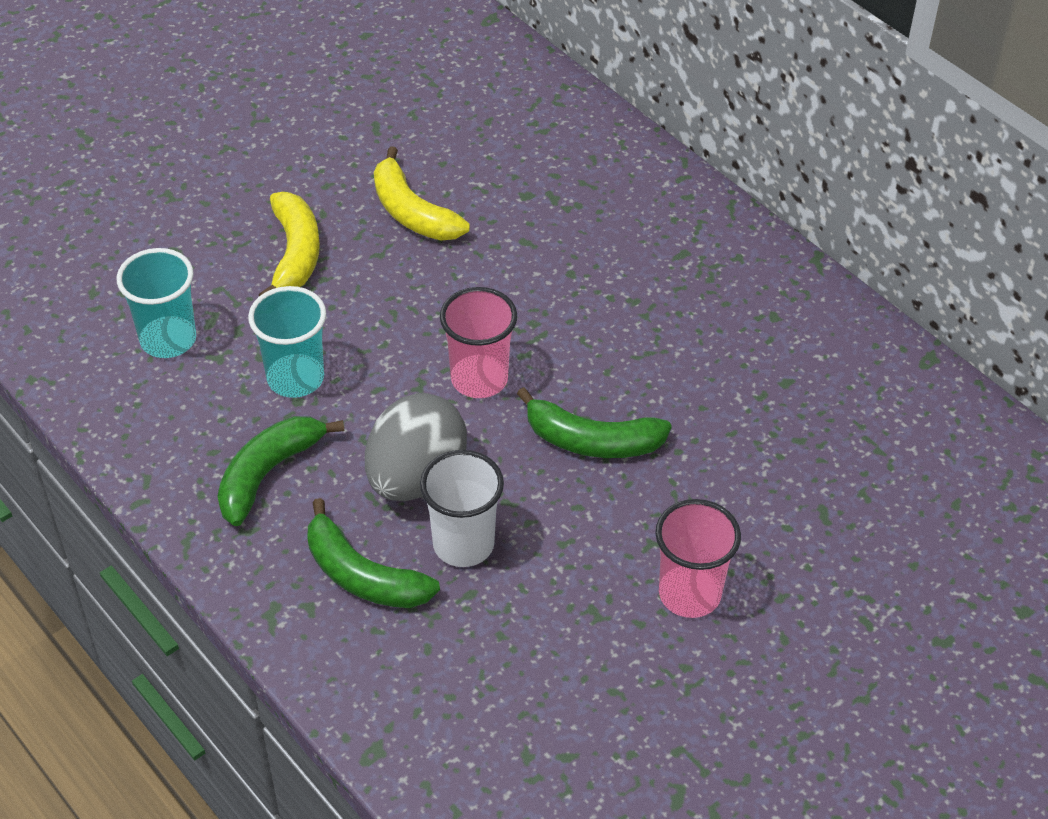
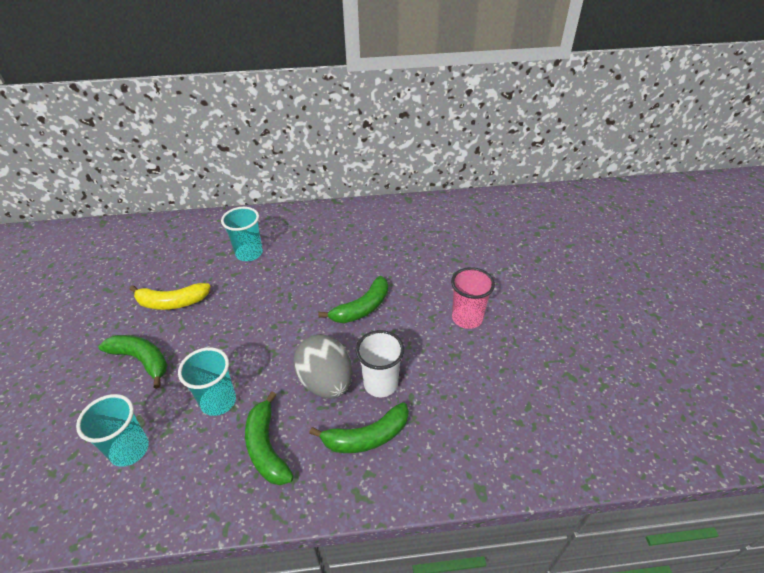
camera: 55 degrees left, 5 degrees down
(295, 253) = (141, 360): yellow banana -> green banana
(479, 379) = (292, 328): pink cup -> none
(583, 230) = (249, 253): none -> turquoise cup

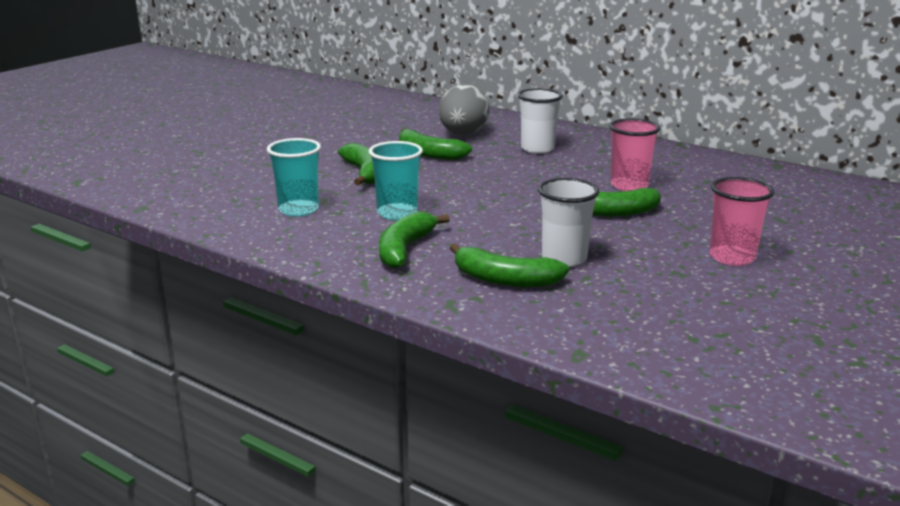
camera: 40 degrees right, 20 degrees down
(172, 302) = (429, 154): yellow banana -> green banana
(249, 253) = (537, 149): turquoise cup -> white cup
(326, 382) = (509, 238): grey egg -> grey egg (463, 134)
(346, 269) = (629, 186): none -> pink cup

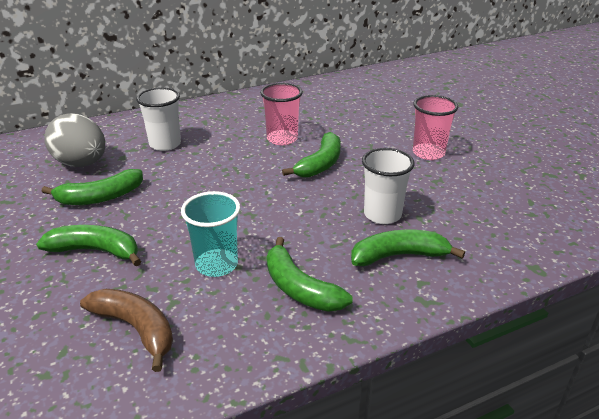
camera: 60 degrees left, 10 degrees up
(298, 210) = (136, 329): turquoise cup -> brown banana
(505, 279) = (399, 256): green banana -> green banana turned 150 degrees counterclockwise

